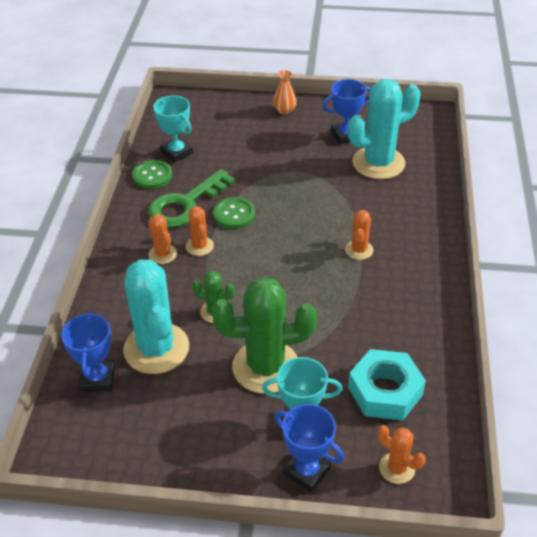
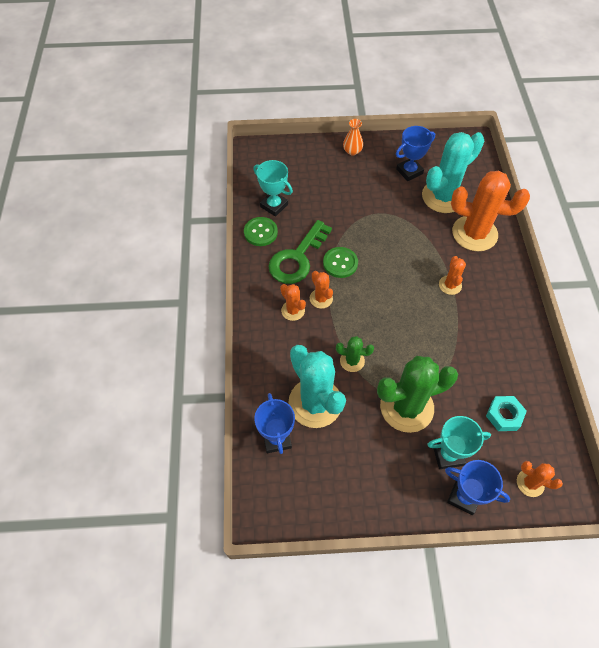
camera: 10 degrees left, 15 degrees up
(385, 391) = (504, 415): turquoise nut -> turquoise nut, size x0.63
(405, 202) = (474, 233): none -> orange cactus

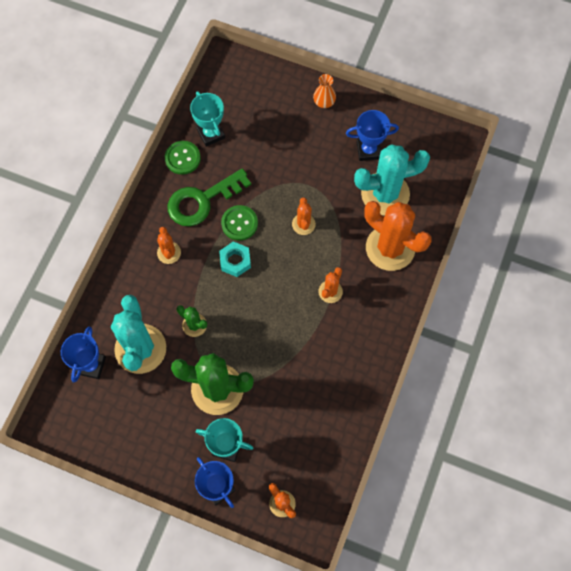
camera: 25 degrees right, 10 degrees up
(321, 298) = (201, 252): orange cactus -> orange cactus (303, 224)
(504, 415) = (299, 436): turquoise nut -> turquoise nut (235, 261)

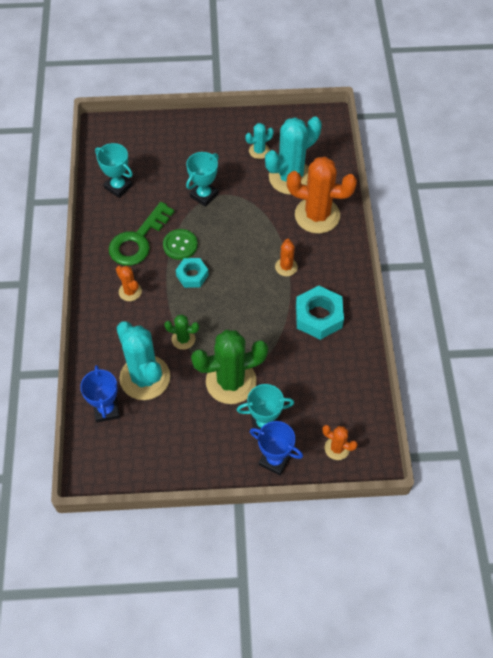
camera: 25 degrees left, 10 degrees down
(182, 158) = (103, 214): green button -> none
(289, 178) = (204, 195): none -> turquoise trophy
(303, 224) = (235, 225): orange cactus -> none
(324, 102) = (202, 129): orange vase -> none
(335, 359) = (318, 316): none -> turquoise nut
(368, 150) = (259, 151): blue trophy -> turquoise cactus

